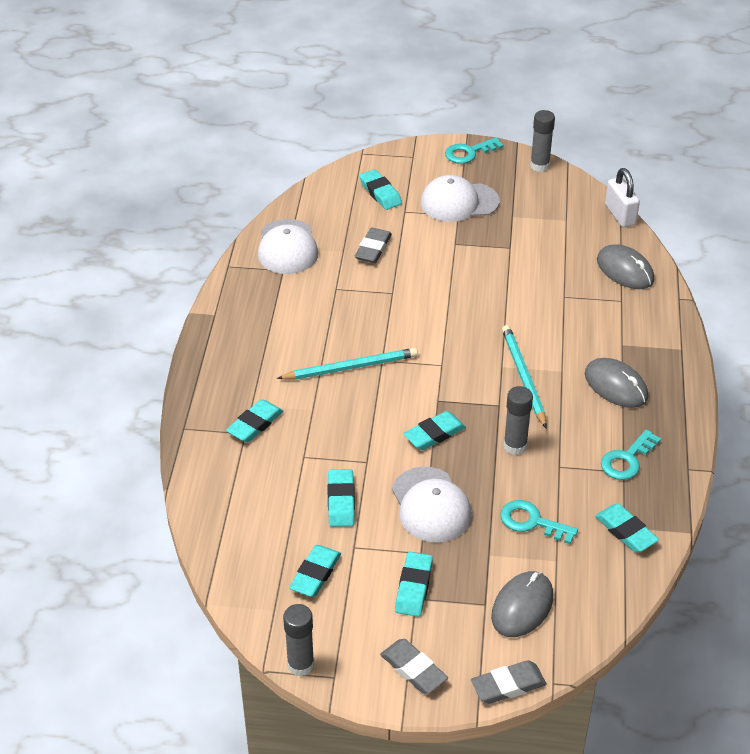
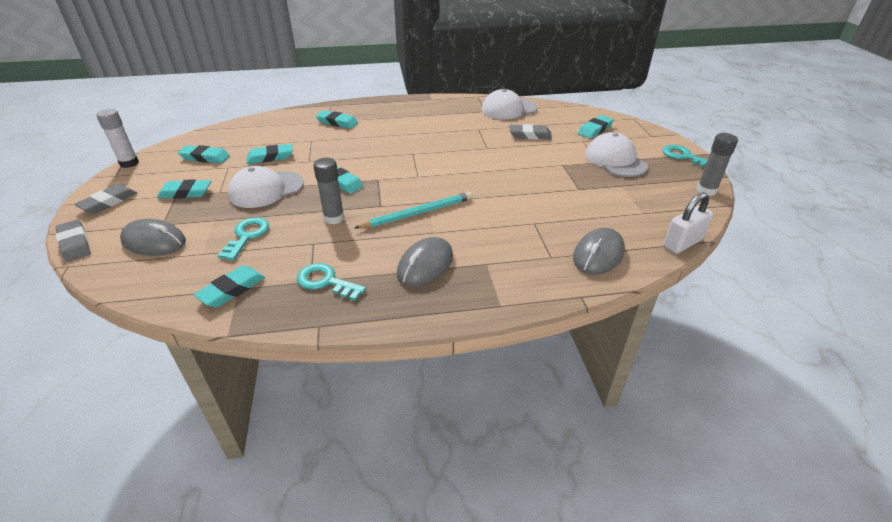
camera: 75 degrees right, 5 degrees down
(300, 665) = (129, 163): grey glue stick -> white glue stick
(351, 367) = (400, 144): turquoise pencil -> none

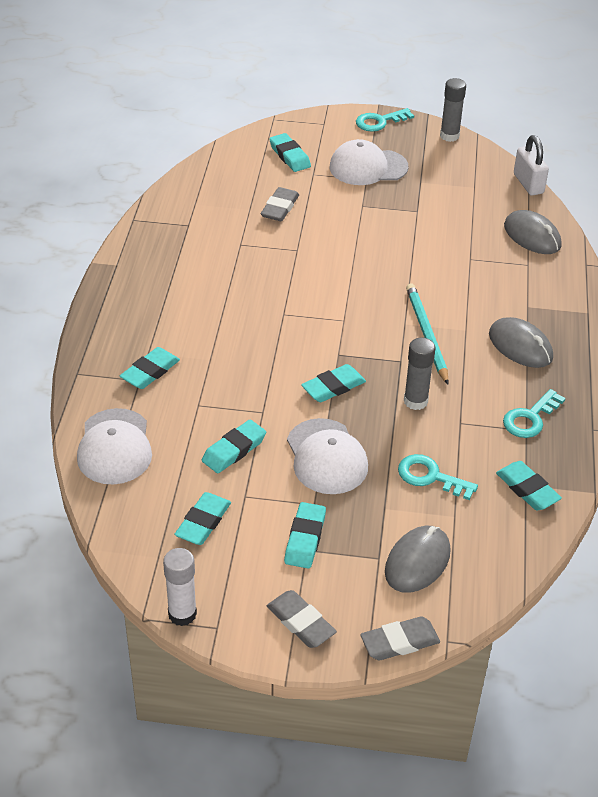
camera: 75 degrees left, 5 degrees up
(270, 157) = (234, 450): turquoise eraser -> turquoise eraser turned 45 degrees clockwise
(508, 109) = (194, 204): white cap -> white cap (115, 447)

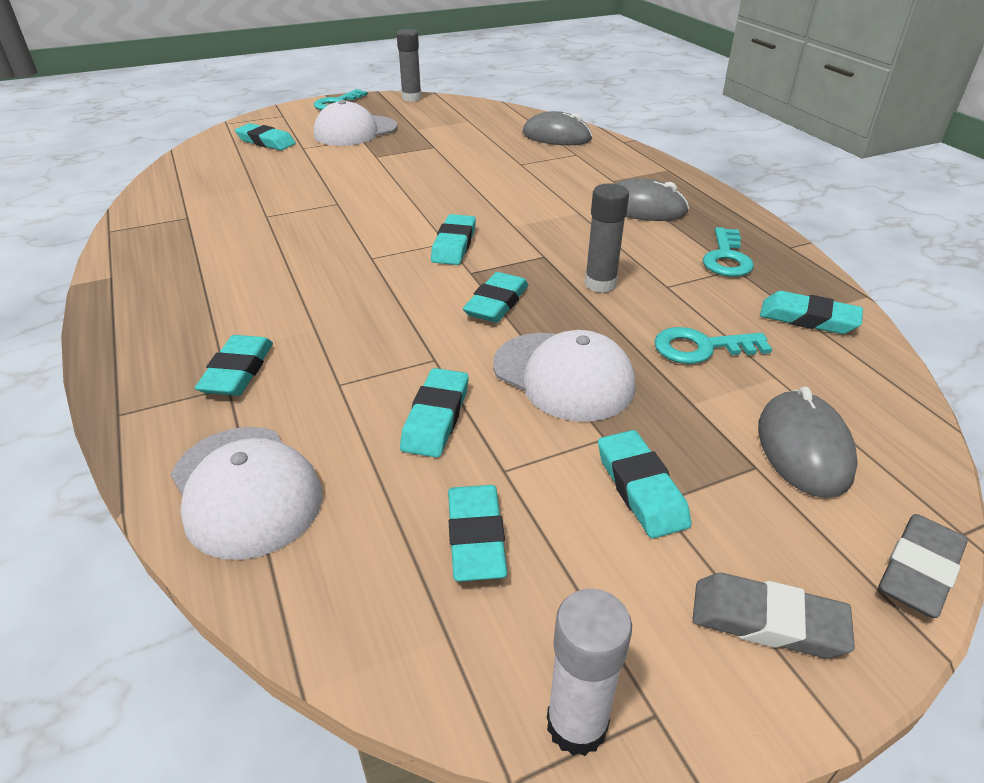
camera: 30 degrees left, 5 degrees down
(280, 208) = (288, 178): grey eraser -> none
(347, 325) = (454, 245): none -> turquoise eraser
(426, 334) = (545, 227): turquoise pencil -> none
(528, 184) = (513, 109): white padlock -> none

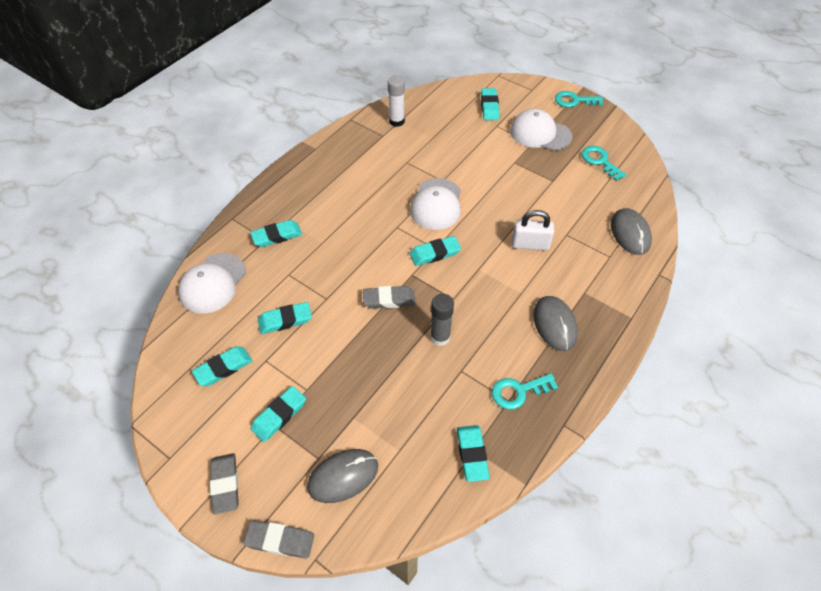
camera: 60 degrees right, 15 degrees up
(411, 98) = (620, 128): grey glue stick -> none
(496, 303) = (389, 299): turquoise eraser -> grey eraser
(511, 185) = (530, 244): none -> white padlock
(563, 376) = (343, 355): white cap -> white cap (436, 204)
(576, 724) = (156, 435): white glue stick -> white glue stick (396, 121)
(701, 348) = (405, 407): turquoise key -> turquoise key (600, 161)

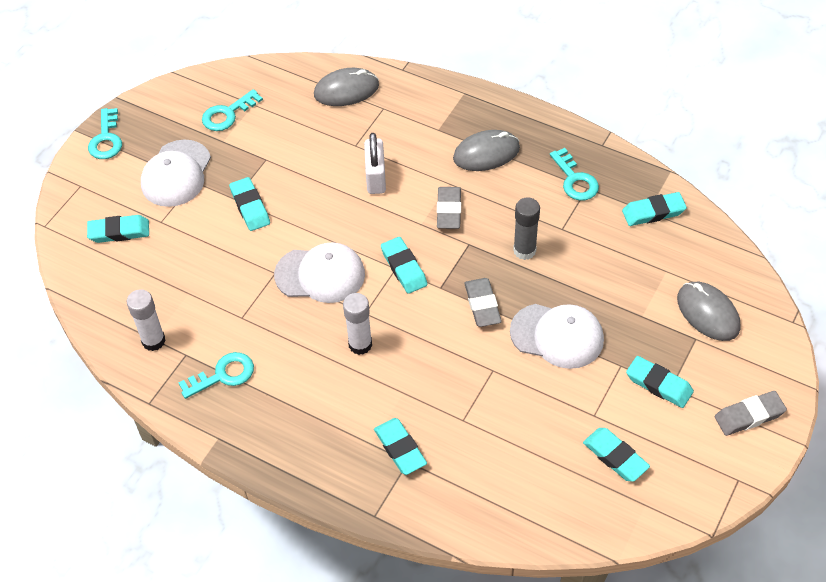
camera: 95 degrees left, 0 degrees up
(213, 283) = (494, 506): white cap -> white cap (557, 336)
(280, 540) = (786, 353): grey eraser -> grey eraser (449, 210)
(285, 320) = (534, 407): turquoise eraser -> turquoise eraser (250, 207)
(362, 152) = (223, 375): none -> turquoise key
(369, 222) = (360, 344): none -> white glue stick

